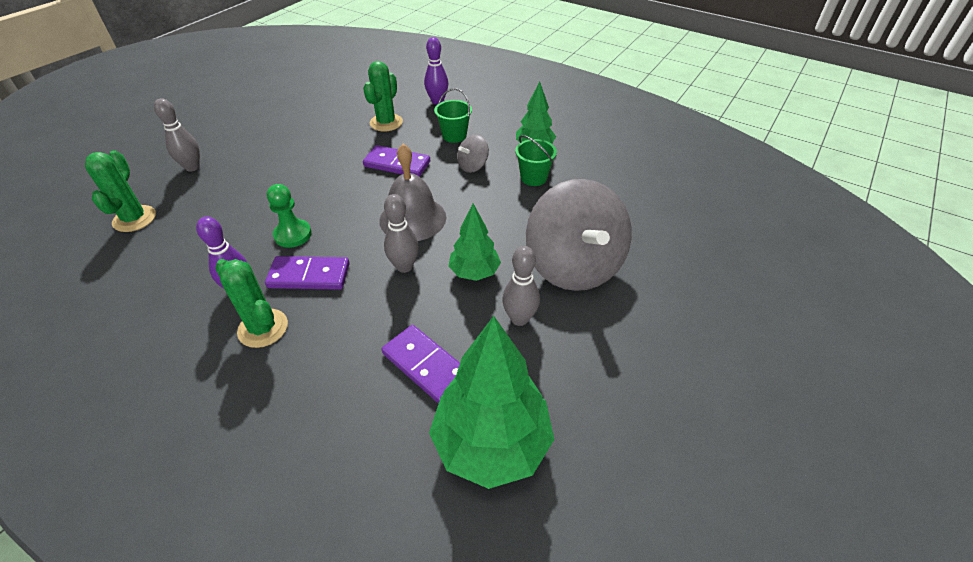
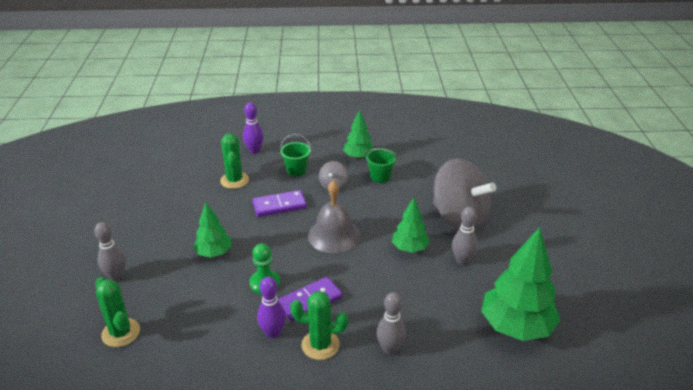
camera: 35 degrees left, 10 degrees down
(287, 183) = (214, 253): none -> green tree
(404, 266) = (364, 265): grey bowling pin -> grey bowling pin (390, 349)
(425, 365) = (441, 310): purple domino -> none

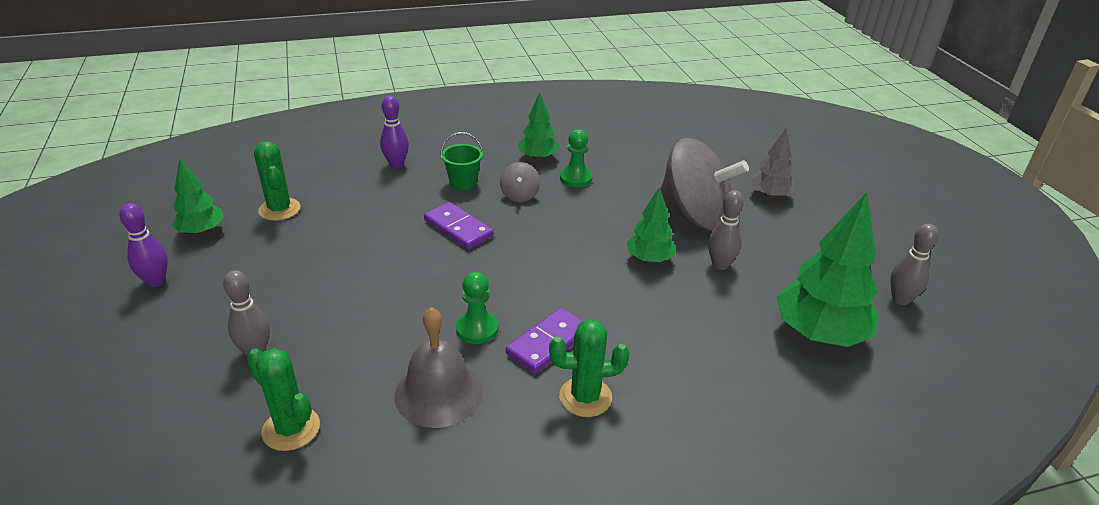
camera: 15 degrees left, 0 degrees up
(214, 253) = (390, 300): green tree -> green tree (201, 231)
(234, 180) = (383, 204): green cactus -> green cactus (279, 209)
(273, 333) = (514, 392): purple bowling pin -> purple bowling pin (156, 281)
(279, 206) = (458, 228): purple domino -> purple domino turned 75 degrees clockwise
(334, 235) = (546, 256): grey bell -> grey bell (438, 393)
(380, 177) = (576, 178): green bucket -> green pawn
(390, 349) = (678, 387): grey bowling pin -> grey bowling pin (900, 299)
(527, 209) = (769, 195): none -> grey tree

